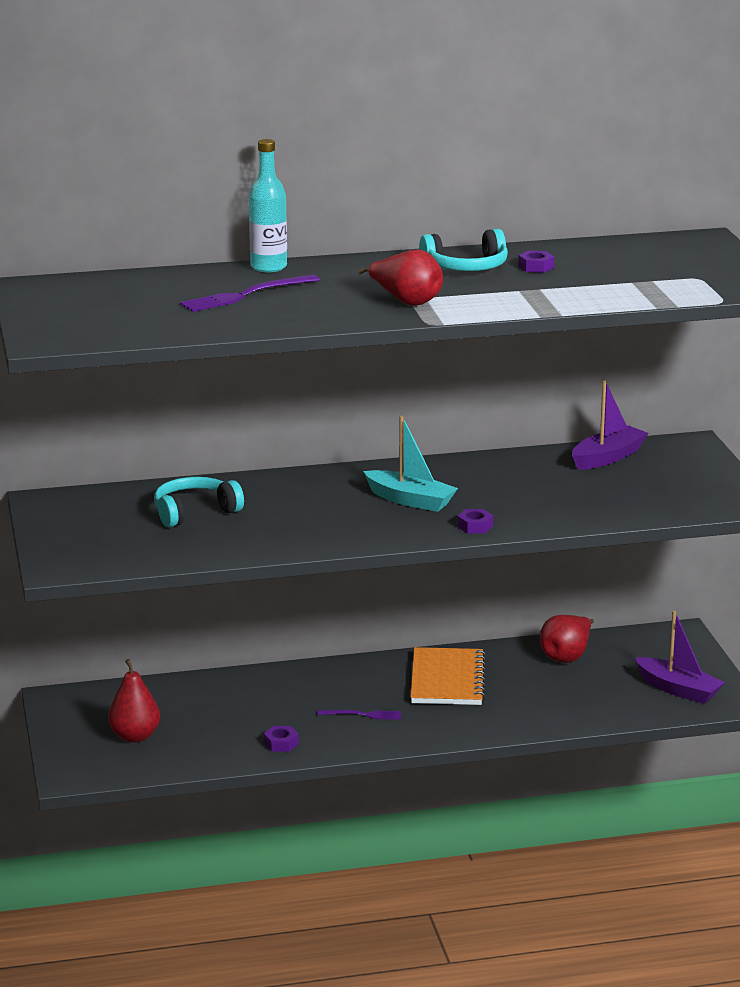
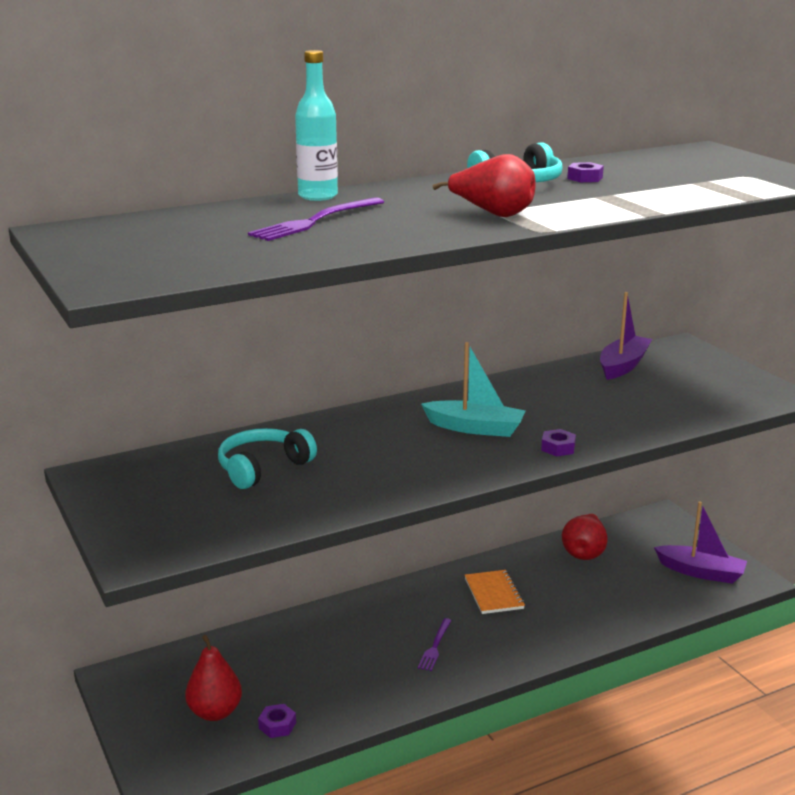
camera: 15 degrees left, 0 degrees up
(281, 743) = (371, 695): purple nut -> purple nut (277, 725)
(362, 715) = (435, 646): purple fork -> purple fork turned 120 degrees clockwise
(447, 680) = (494, 594): orange notebook -> orange notebook, size x0.65

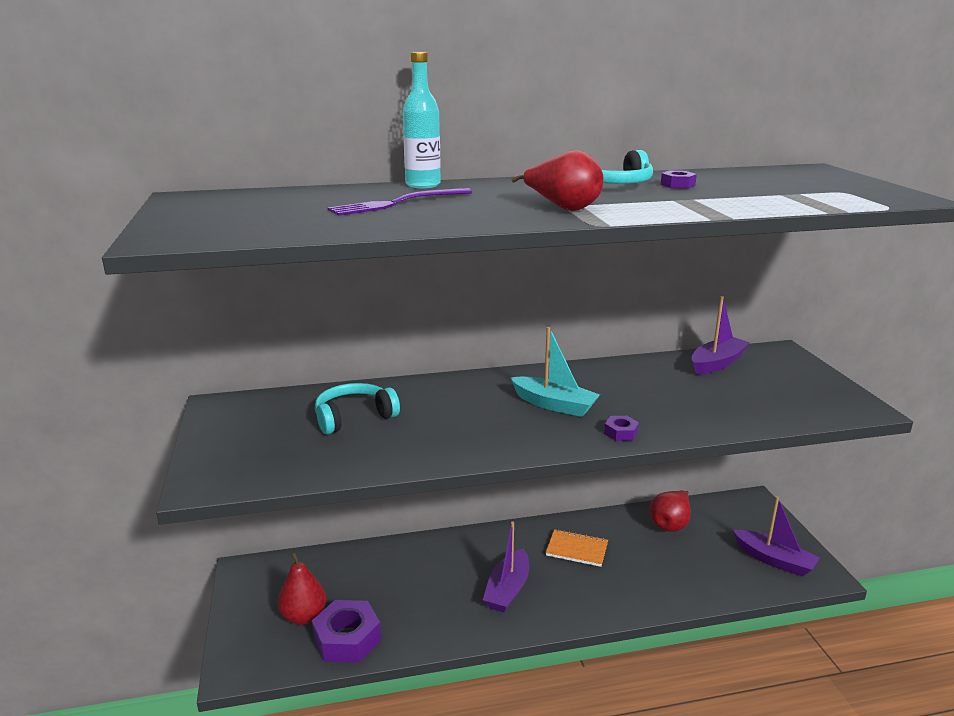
camera: 15 degrees right, 0 degrees up
(277, 725) = (347, 639): purple nut -> purple nut, size x2.10
(435, 646) = (508, 590): purple fork -> purple boat
(494, 594) = (577, 549): orange notebook -> orange notebook turned 75 degrees counterclockwise

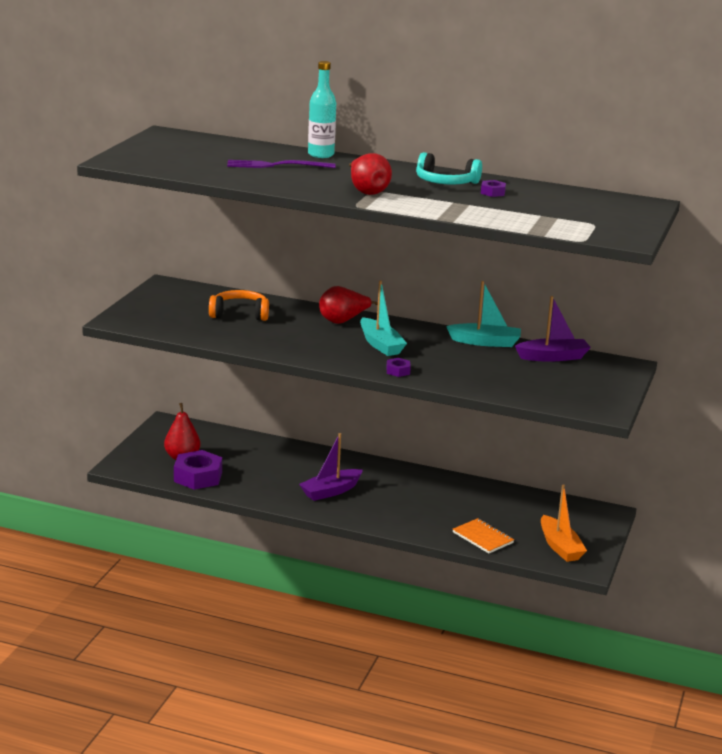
camera: 30 degrees right, 0 degrees up
(354, 417) = (240, 314): turquoise headphones -> orange headphones
(577, 549) = (411, 489): orange notebook -> orange notebook (483, 538)
(639, 367) = (485, 342): none -> turquoise boat
(670, 524) = (509, 501): red pear -> red pear (343, 321)
(774, 560) = (560, 547): purple boat -> orange boat

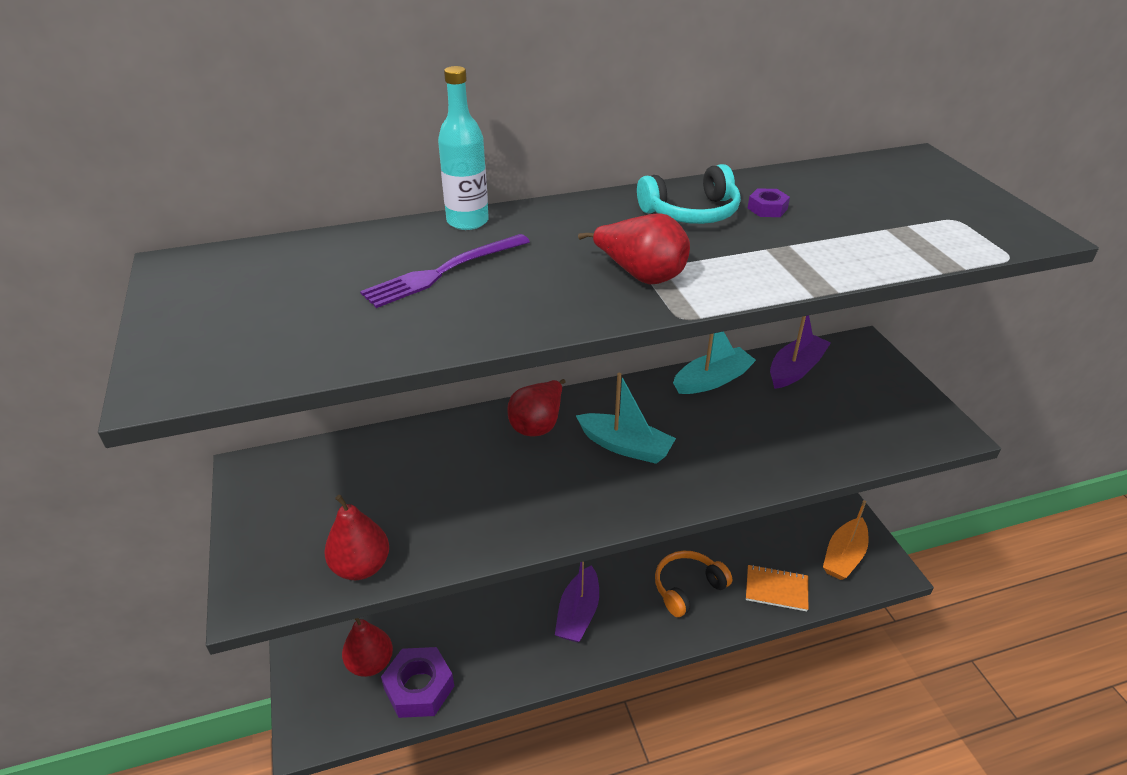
camera: 35 degrees left, 15 degrees up
(178, 330) = (361, 566): none -> red pear
(240, 314) = (407, 480): orange headphones -> orange headphones (687, 588)
(398, 371) = (700, 487): purple nut -> none
(560, 547) = (844, 556): orange boat -> orange boat turned 90 degrees clockwise

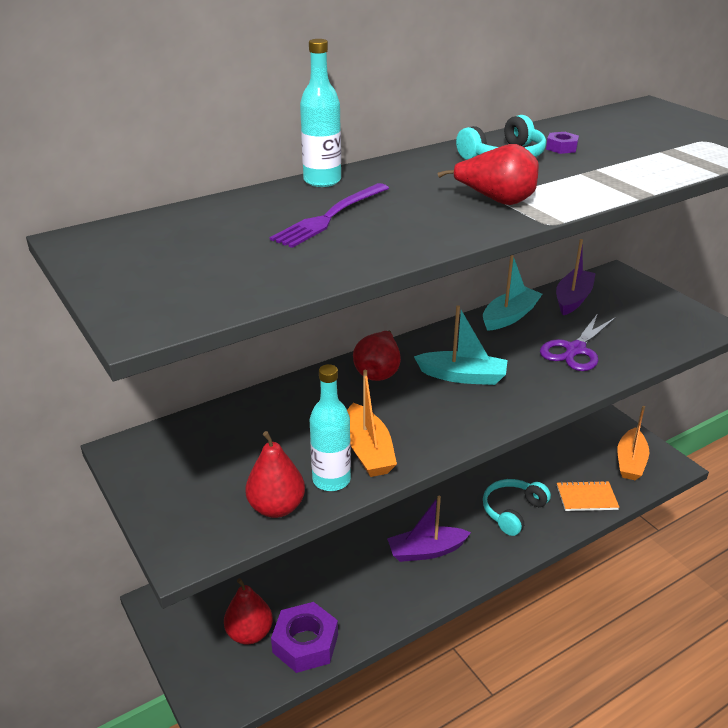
camera: 15 degrees left, 5 degrees down
(430, 546) = (331, 480): none -> turquoise bottle
(483, 519) = (368, 451): none -> orange boat
(578, 613) = (426, 551): purple boat -> purple boat turned 75 degrees clockwise
(687, 588) = (512, 511): orange headphones -> turquoise headphones
(768, 435) = (575, 350): none -> purple scissors

